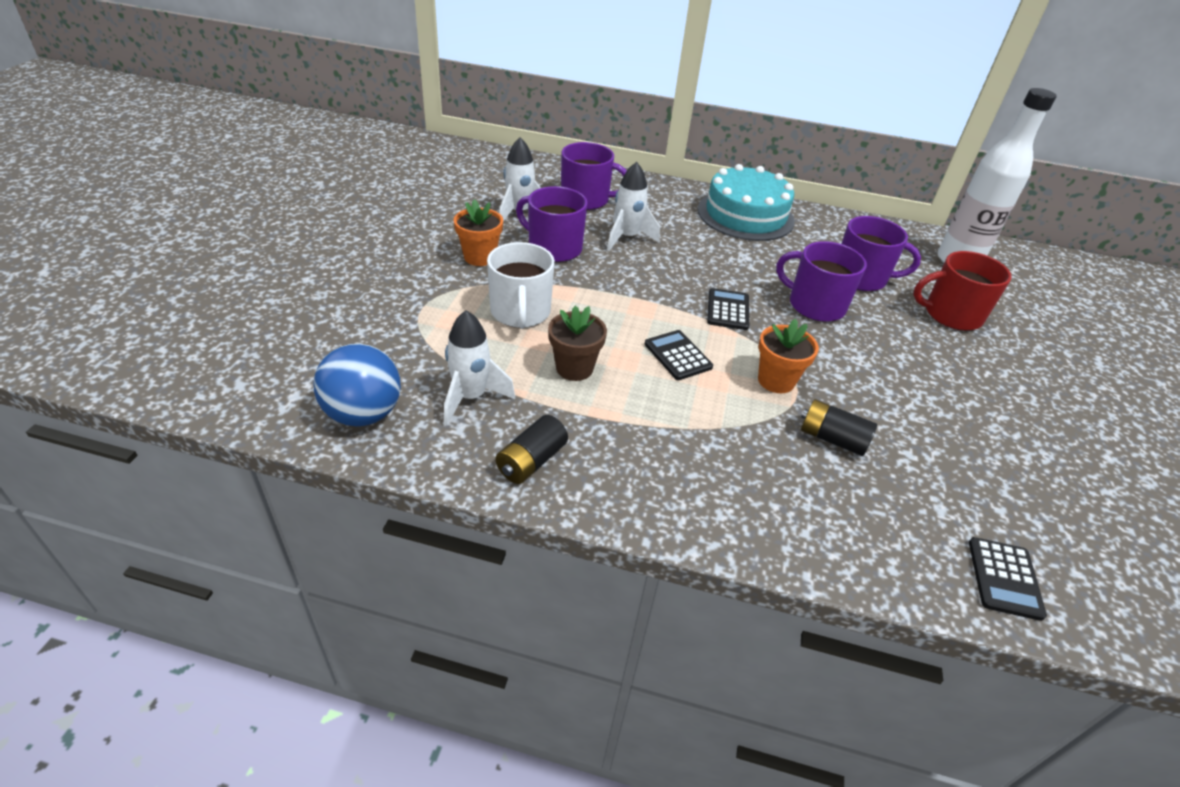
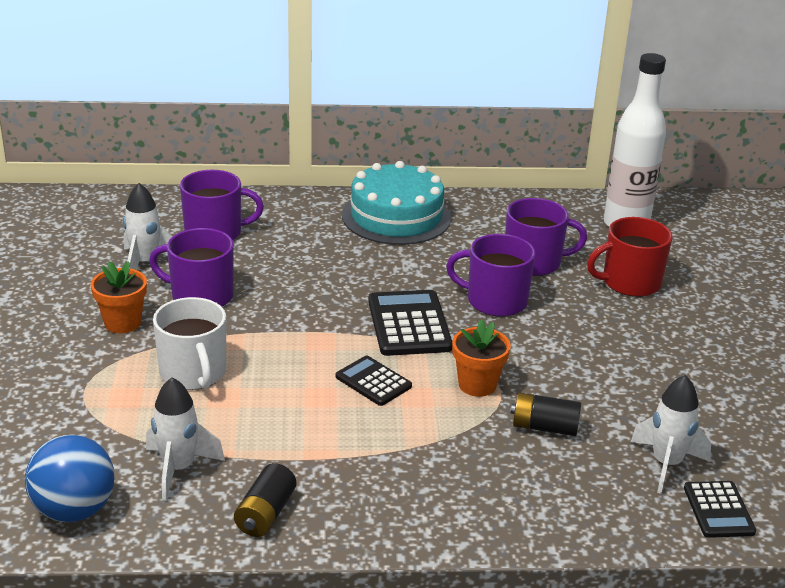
camera: 15 degrees left, 10 degrees down
(574, 368) = (273, 417): brown flower pot -> none
(627, 238) = (277, 268): white rocket -> white rocket (666, 464)
(728, 310) = (409, 324): black calculator -> black calculator, size x1.63

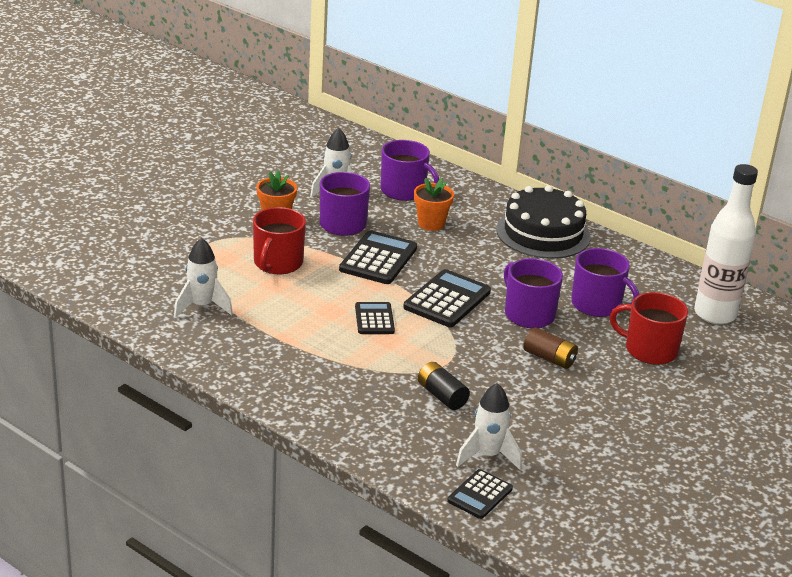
camera: 40 degrees right, 0 degrees up
(74, 510) = (126, 298): blue ball -> none
(193, 373) = (277, 263): white mug -> red mug
(265, 514) = (215, 350): black battery -> none
(288, 315) = (378, 259): none -> black calculator
(396, 216) = (543, 233): turquoise cake -> black cake
(477, 385) = (436, 353): orange flower pot -> orange flower pot (431, 223)
(572, 334) = (549, 358): none -> brown battery

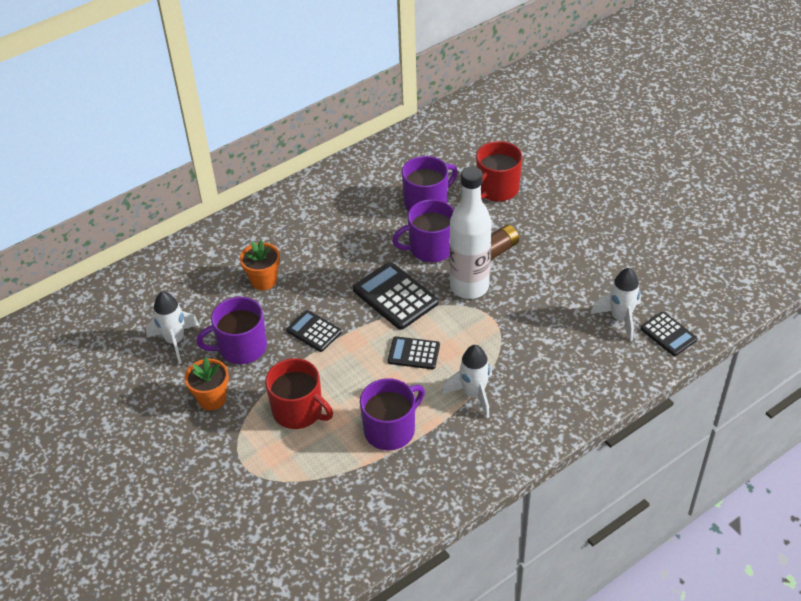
camera: 70 degrees left, 15 degrees up
(202, 306) = (360, 484): white rocket -> white rocket (473, 394)
(378, 259) = (314, 331): black calculator -> black calculator, size x0.61
(404, 191) = (196, 288): purple mug -> purple mug (390, 429)
(442, 396) = (537, 330): black battery -> none
(543, 233) = (305, 208): black cake -> none
(715, 314) = (456, 139): white bottle -> white bottle (469, 286)

